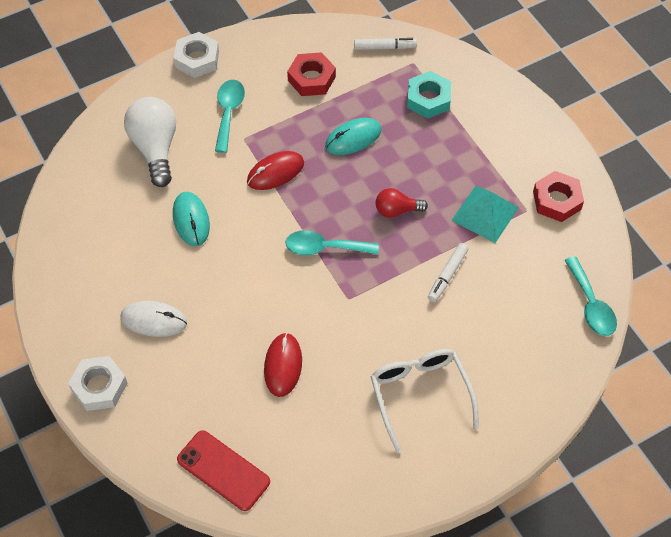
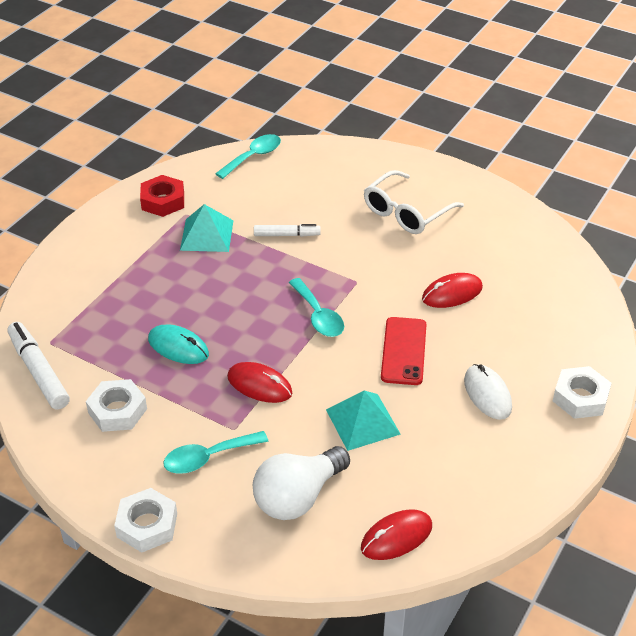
camera: 120 degrees left, 15 degrees down
(79, 187) = (396, 537): none -> red mouse
(191, 220) = (362, 421): turquoise mouse -> turquoise pyramid
(223, 470) = (568, 288): red phone -> red phone (403, 351)
(311, 78) = (117, 411): red nut -> white nut
(384, 47) = (38, 371): white marker -> white marker, size x1.61
(397, 210) = (242, 287): red light bulb -> none
(428, 99) = (93, 314): turquoise nut -> none

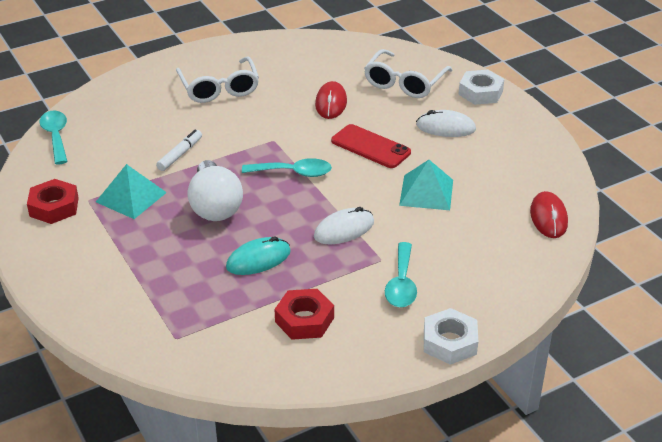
camera: 60 degrees left, 5 degrees down
(38, 371) = (209, 356): white marker -> none
(117, 411) = (304, 320): white nut -> red nut
(259, 385) = (344, 229): red mouse -> white mouse
(298, 497) = (478, 250): white light bulb -> white light bulb (215, 206)
(539, 331) = (404, 83): none -> white glasses

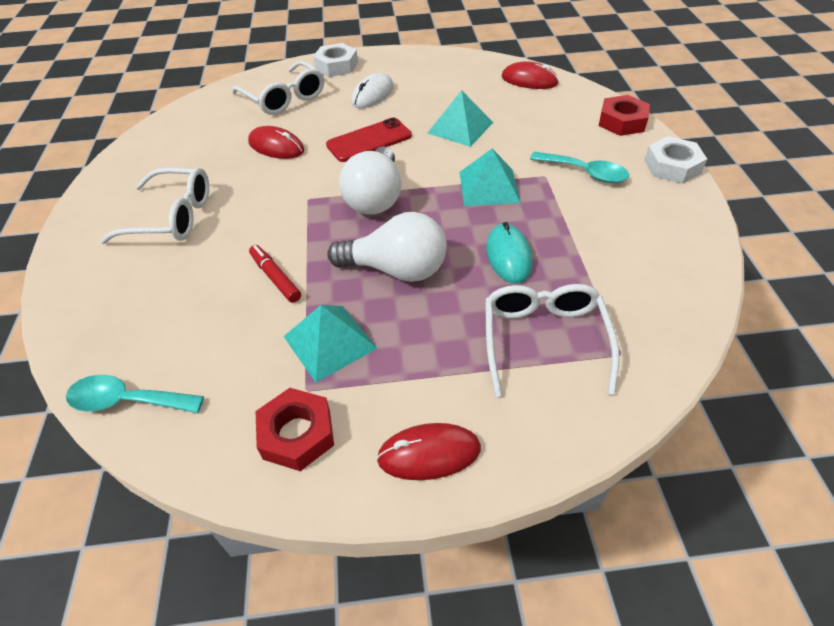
camera: 65 degrees left, 10 degrees up
(57, 263) = (429, 453): none -> red mouse
(173, 296) = (544, 340): none -> white glasses
(180, 154) = (275, 278): white marker -> red marker
(293, 173) = (375, 198): turquoise spoon -> white light bulb
(304, 320) = (618, 245): red nut -> red nut (622, 122)
(344, 229) = (489, 187): white mouse -> turquoise pyramid

